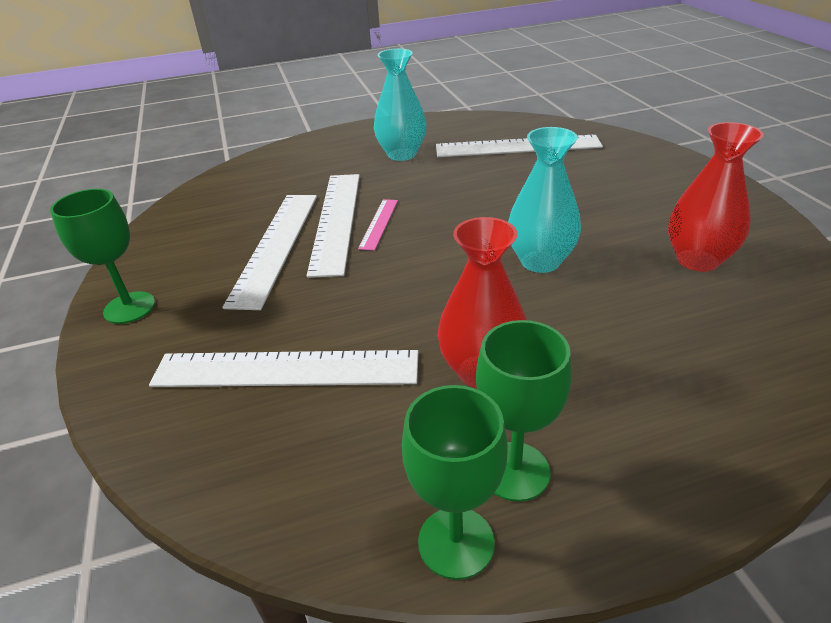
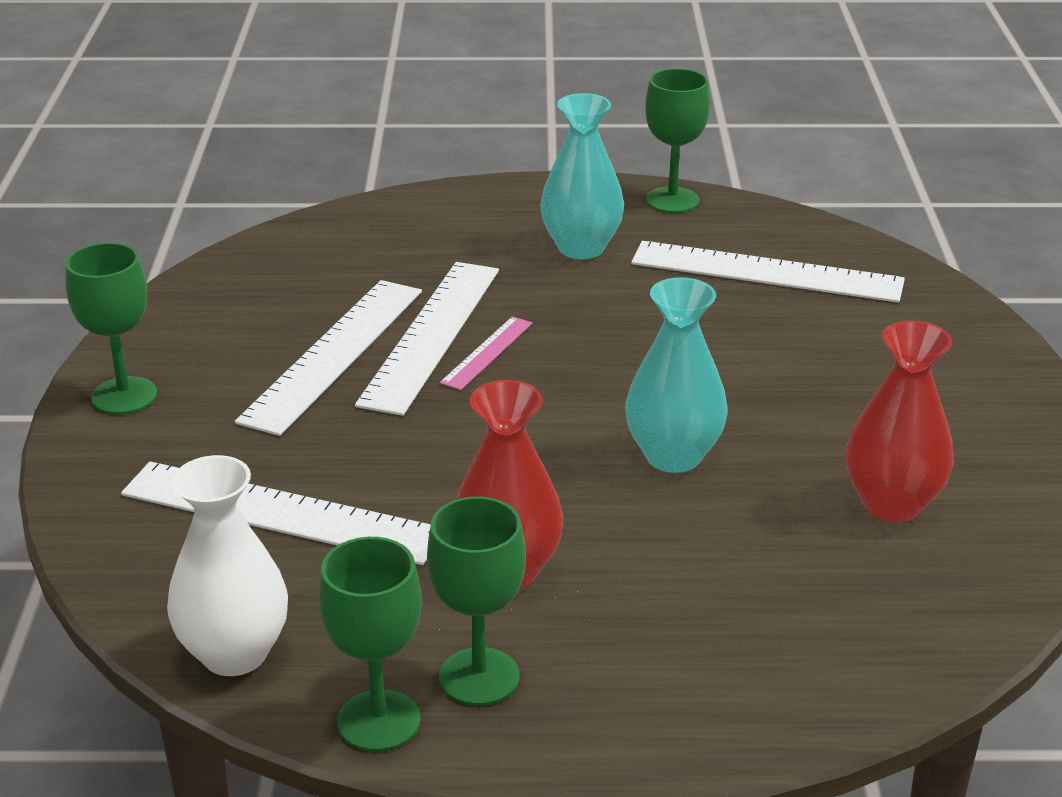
camera: 15 degrees right, 5 degrees down
(298, 510) = (234, 653): none -> white vase
(438, 122) = (672, 200): none -> green goblet

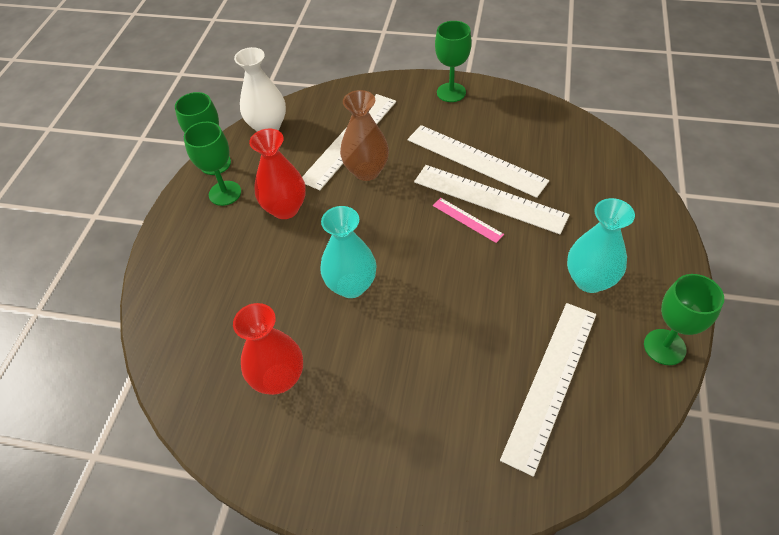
camera: 105 degrees right, 20 degrees up
(378, 477) = (366, 171): none -> brown vase

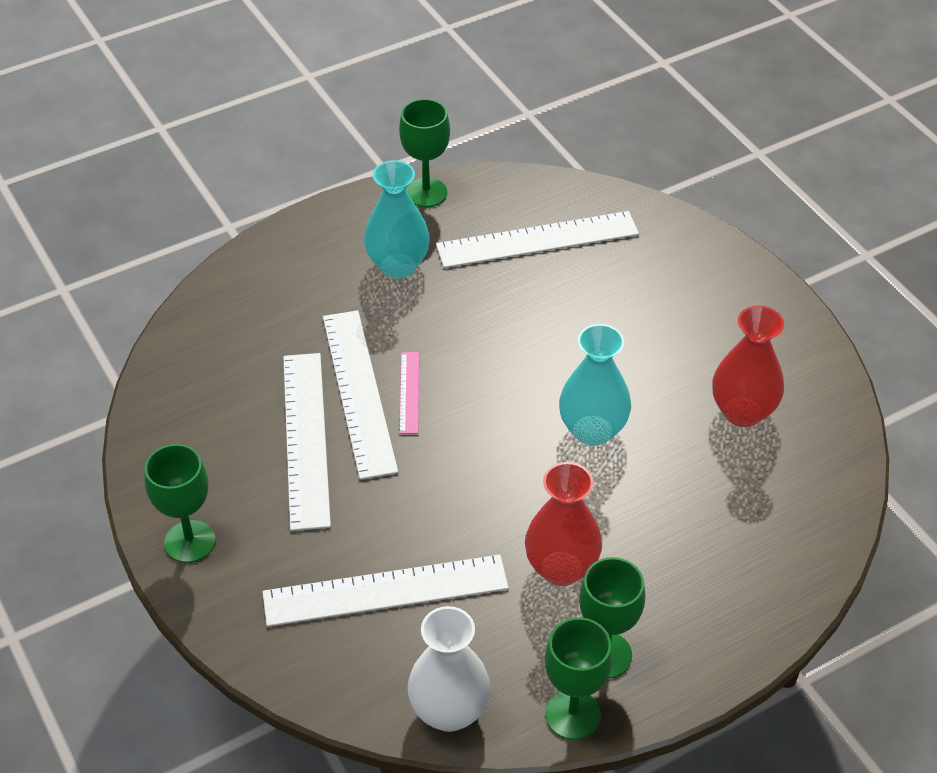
camera: 135 degrees left, 5 degrees down
(366, 171) = (424, 532): brown vase -> none

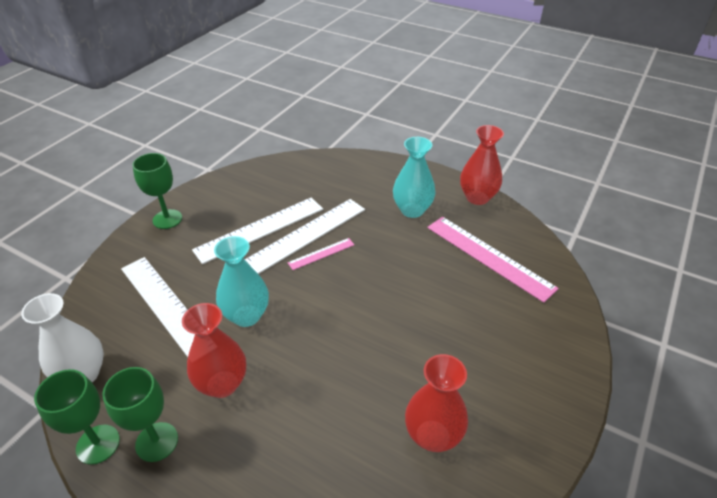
camera: 60 degrees right, 5 degrees down
(426, 193) = (477, 197): green goblet -> red vase
(537, 240) = (488, 257): white ruler -> pink ruler
(592, 430) = (351, 351): turquoise vase -> turquoise vase (246, 315)

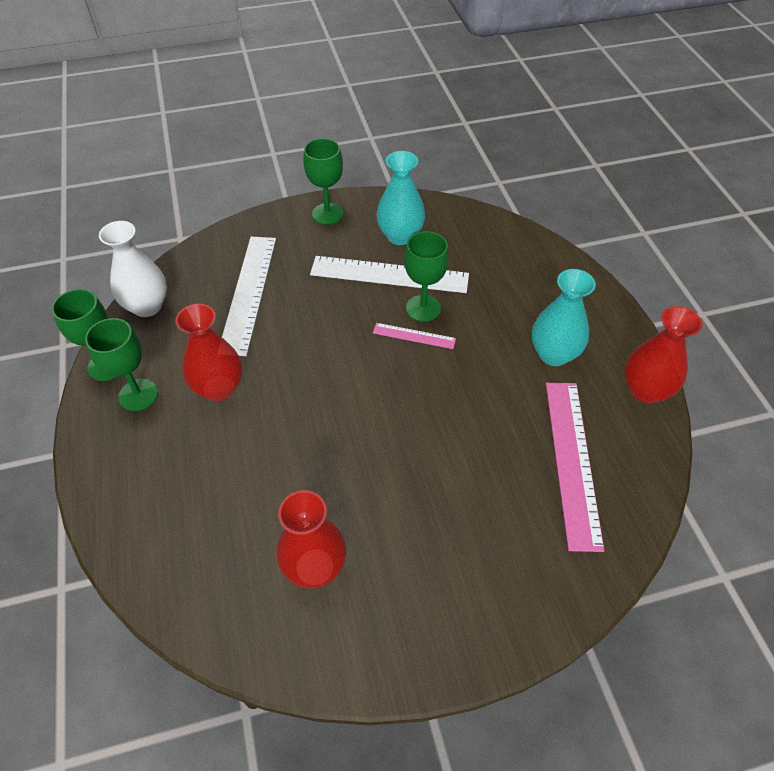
camera: 45 degrees right, 10 degrees up
(246, 315) = (294, 346): turquoise vase -> turquoise vase (400, 236)
(307, 234) = (423, 308): white ruler -> green goblet

